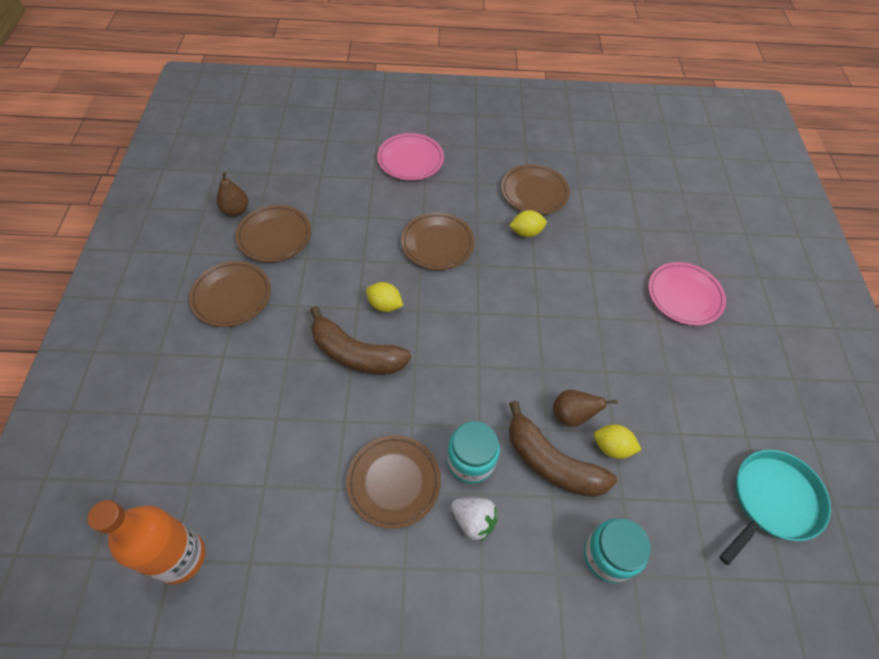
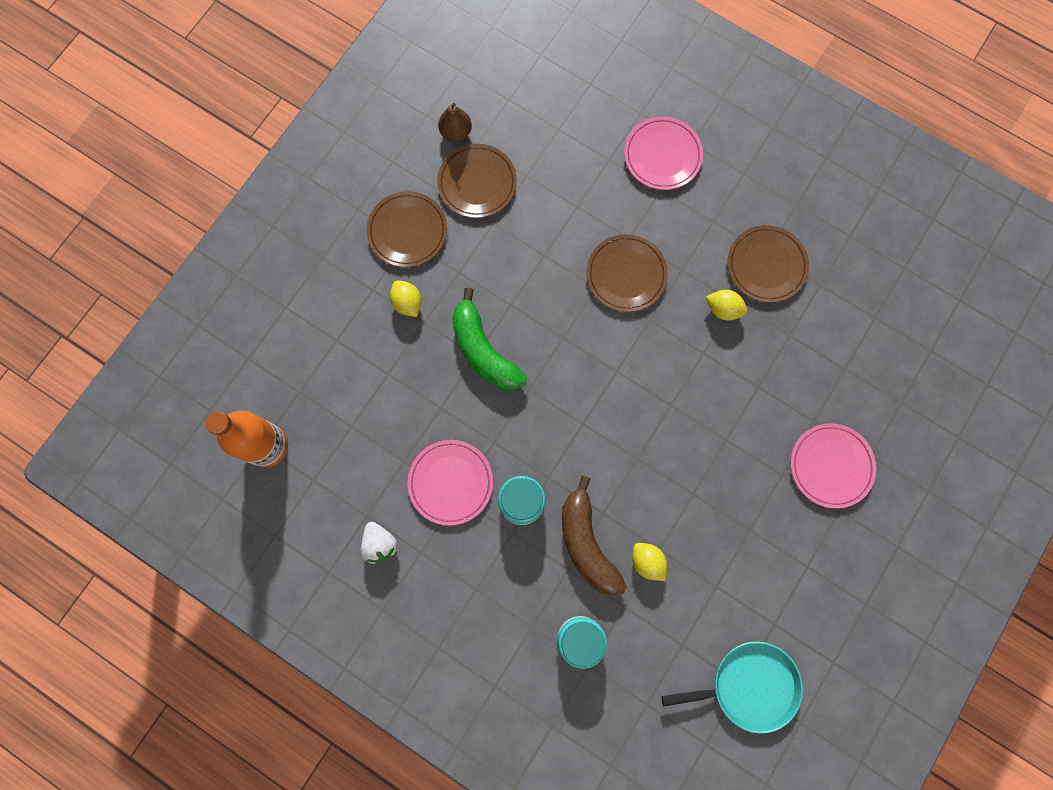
camera: 35 degrees right, 20 degrees up
(355, 354) = (483, 351): brown banana -> green banana
(384, 305) = (536, 315): yellow lemon -> yellow lemon (407, 303)
(394, 482) = (450, 482): brown plate -> pink plate
(473, 520) = (493, 550): white strawberry -> white strawberry (380, 544)
(571, 415) = (633, 515): brown pear -> none

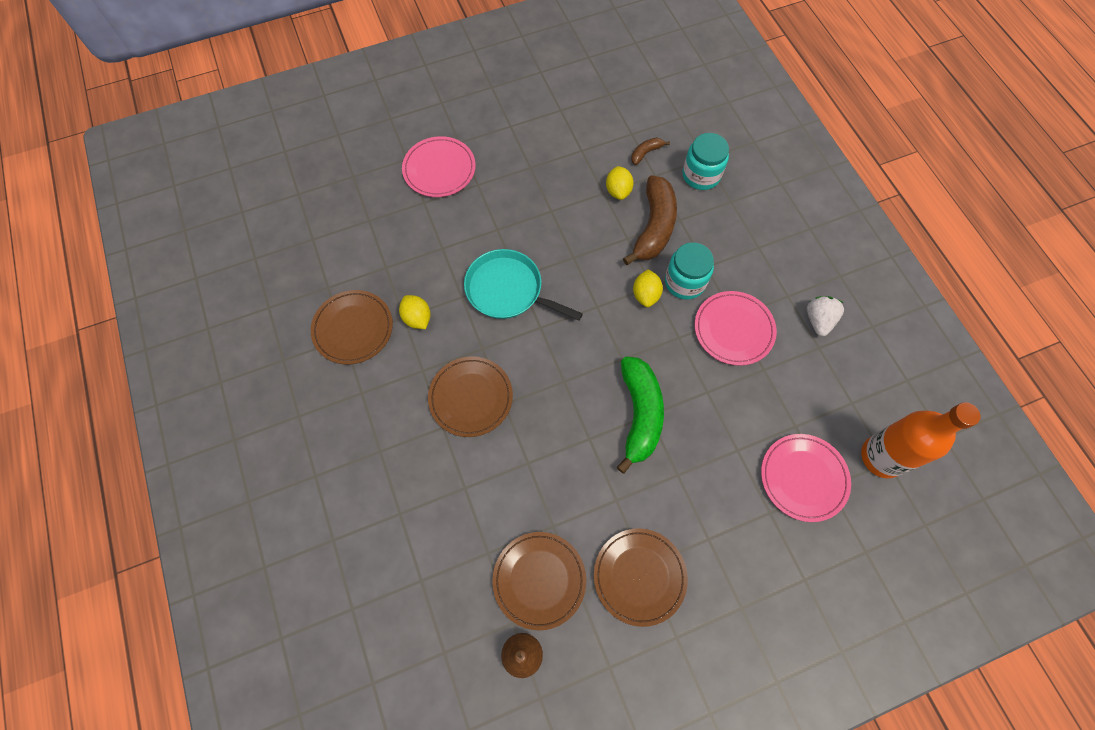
camera: 145 degrees left, 10 degrees down
(407, 303) = (682, 503): yellow lemon -> yellow lemon (645, 295)
(651, 629) = (646, 153): none -> brown banana
(662, 155) = (350, 483): pink plate -> pink plate (803, 478)
(749, 686) = (605, 90): turquoise pan -> turquoise pan (508, 290)

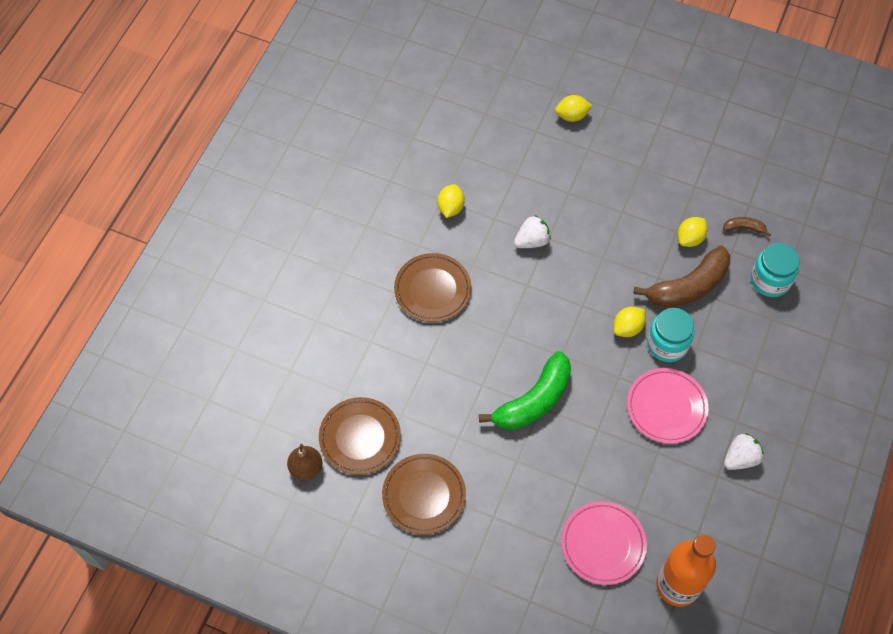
camera: 45 degrees right, 5 degrees down
(353, 329) = (402, 179): brown plate -> none
(439, 169) = (572, 116): pink plate -> yellow lemon
(508, 290) = (532, 241): turquoise pan -> white strawberry

